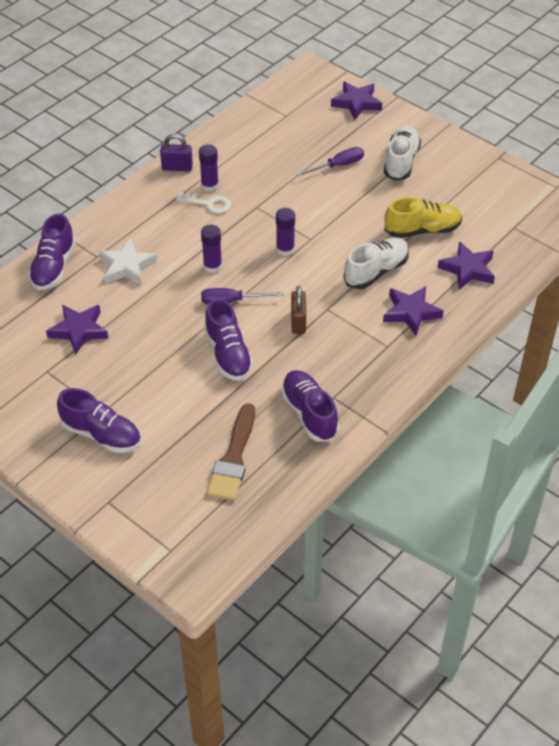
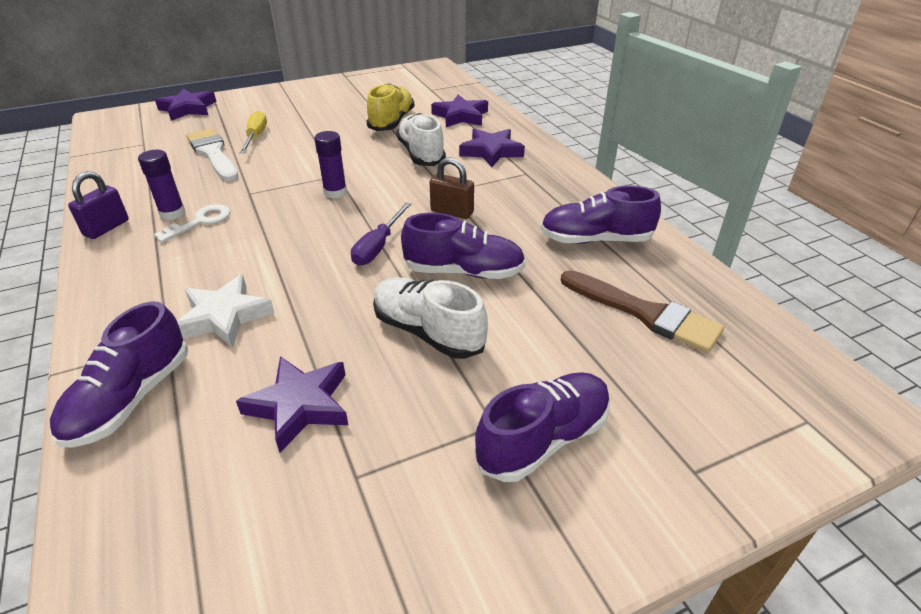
camera: 65 degrees left, 10 degrees down
(53, 267) = (130, 399): purple shoe -> purple shoe turned 75 degrees clockwise
(212, 266) = (306, 245): purple glue stick -> none
(296, 158) = (213, 153): none -> white brush
(338, 166) = (256, 137): purple screwdriver -> yellow screwdriver
(401, 162) = (294, 110): white shoe -> white shoe (428, 332)

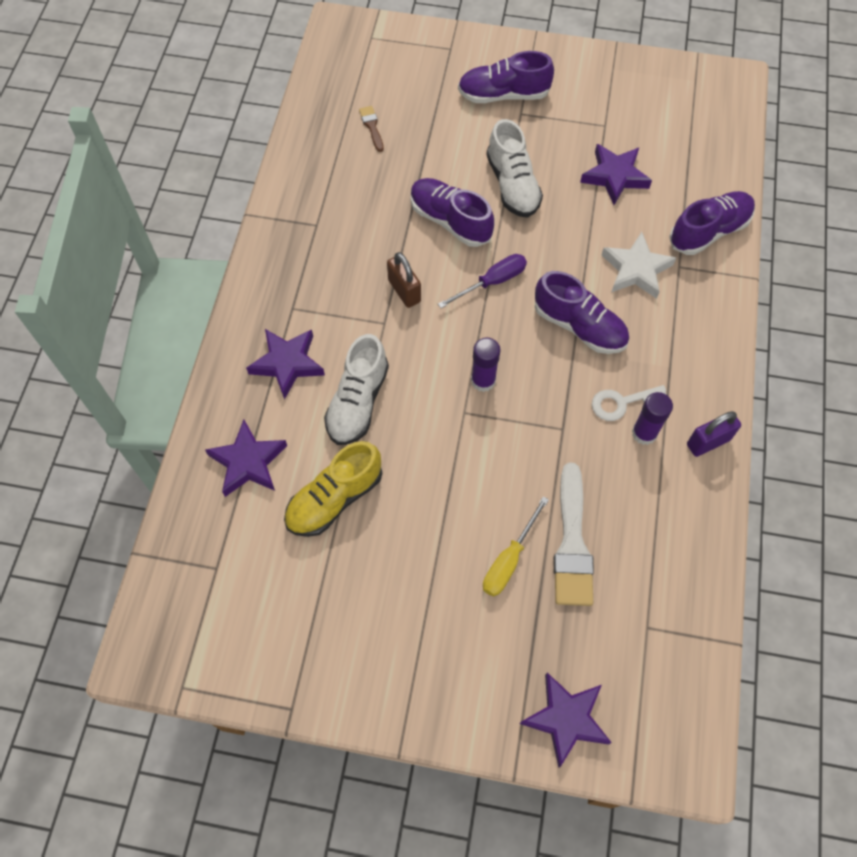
camera: 145 degrees left, 25 degrees up
(595, 240) = (329, 198): purple shoe -> purple shoe (579, 326)
(645, 313) = (372, 126): brown brush -> brown brush, size x0.48

